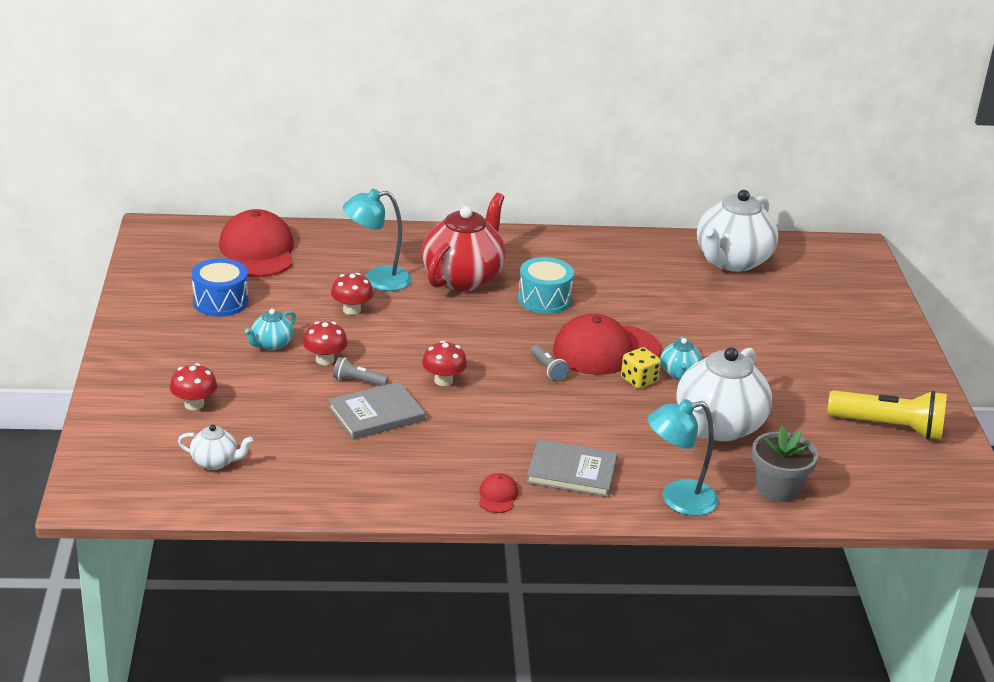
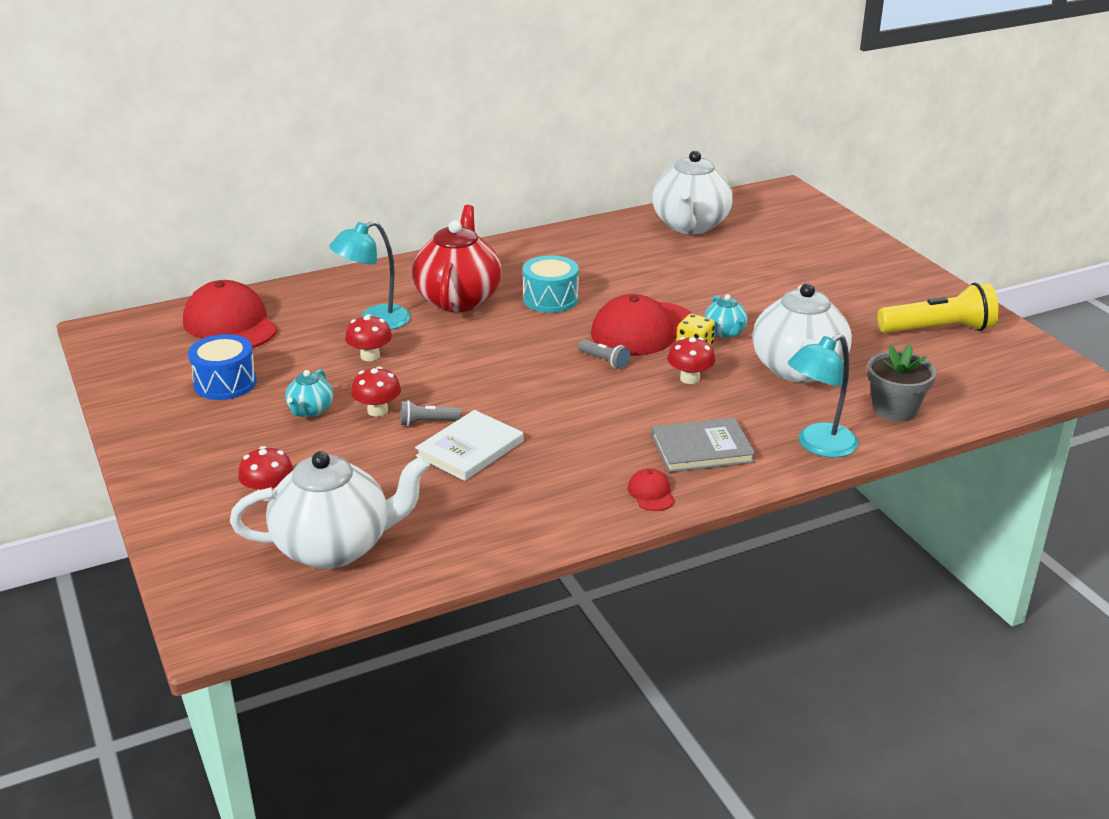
camera: 20 degrees left, 0 degrees up
(215, 462) = (335, 547): white teapot -> white teapot, size x2.16
(376, 414) = (470, 449): grey book -> white book
(443, 380) = (512, 398): red mushroom -> red mushroom (690, 378)

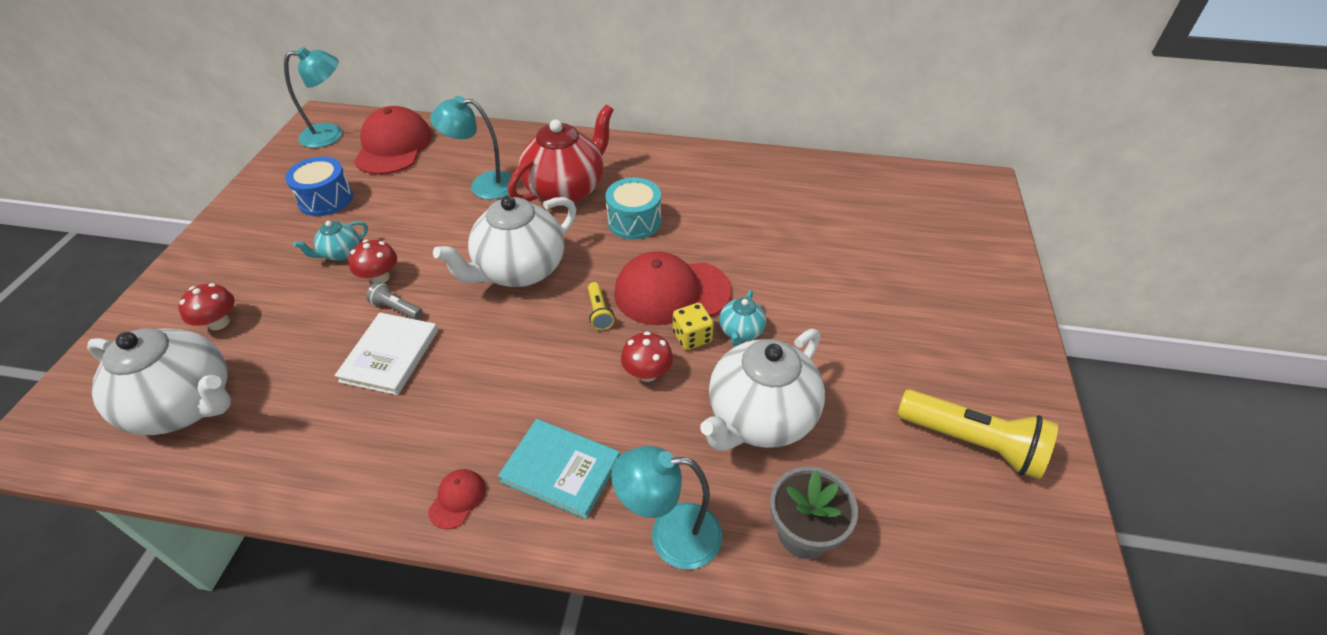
camera: 35 degrees right, 15 degrees up
(140, 338) = (331, 134): none -> turquoise lamp
(370, 356) = (440, 218): red mushroom -> none
(470, 449) = (390, 355): white book -> white book turned 60 degrees counterclockwise
(604, 361) = (599, 312): grey flashlight -> yellow flashlight
(690, 226) = (844, 190): white teapot -> white teapot (519, 270)
(702, 448) = (561, 469): grey book -> turquoise book

